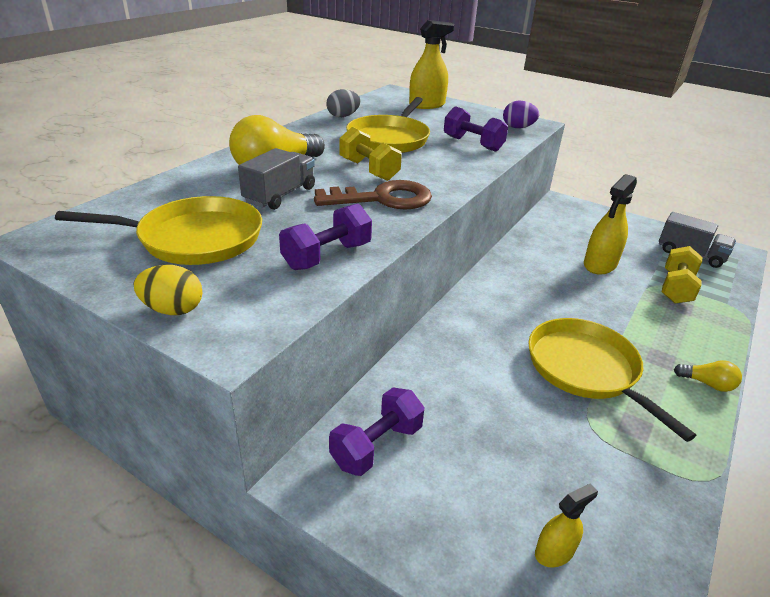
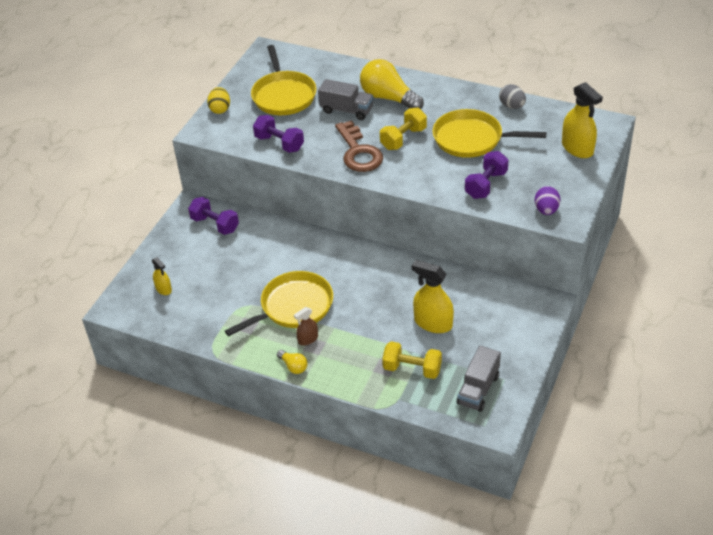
camera: 85 degrees right, 10 degrees up
(649, 363) = (308, 339): none -> brown spray bottle
(707, 384) = (293, 366): yellow light bulb -> yellow light bulb turned 60 degrees counterclockwise

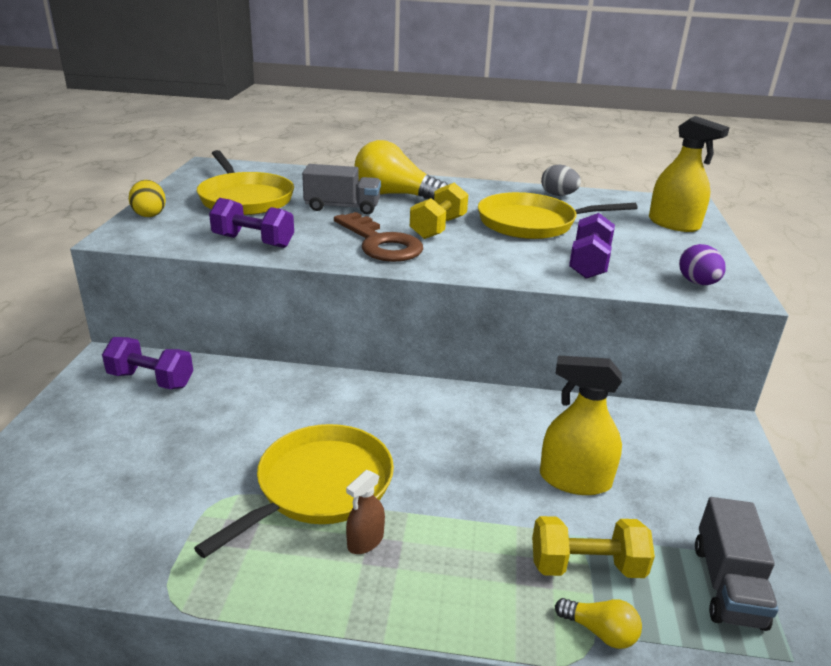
camera: 20 degrees left, 15 degrees down
(163, 289) = (55, 489): yellow spray bottle -> none
(293, 366) = (354, 601): yellow light bulb -> yellow light bulb (600, 632)

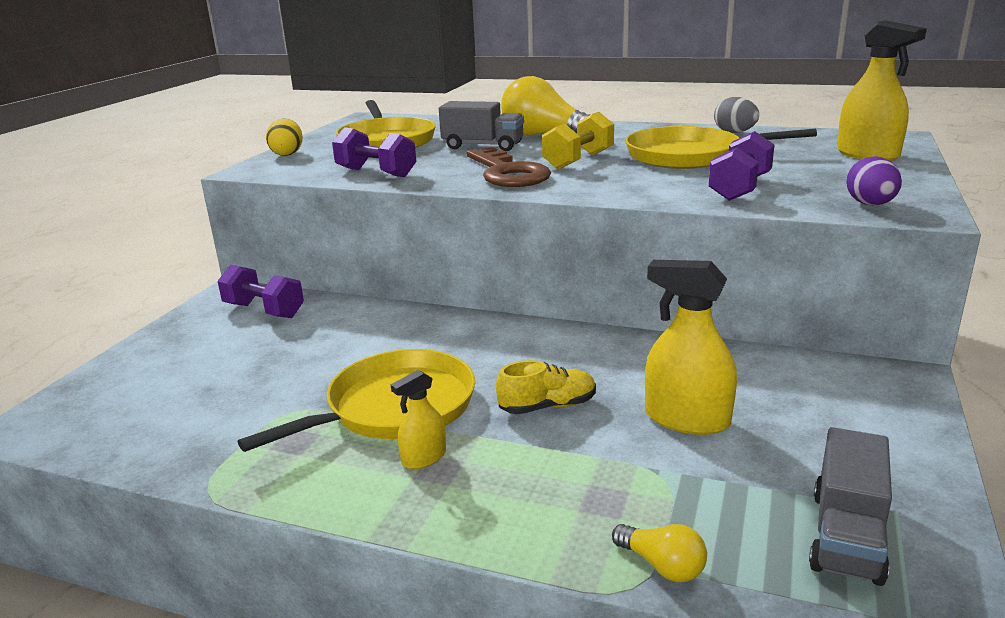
camera: 15 degrees right, 5 degrees down
(365, 541) = (424, 458): brown spray bottle -> yellow spray bottle
(456, 475) = (548, 406): none -> yellow shoe
(586, 566) = (669, 502): yellow dumbbell -> none

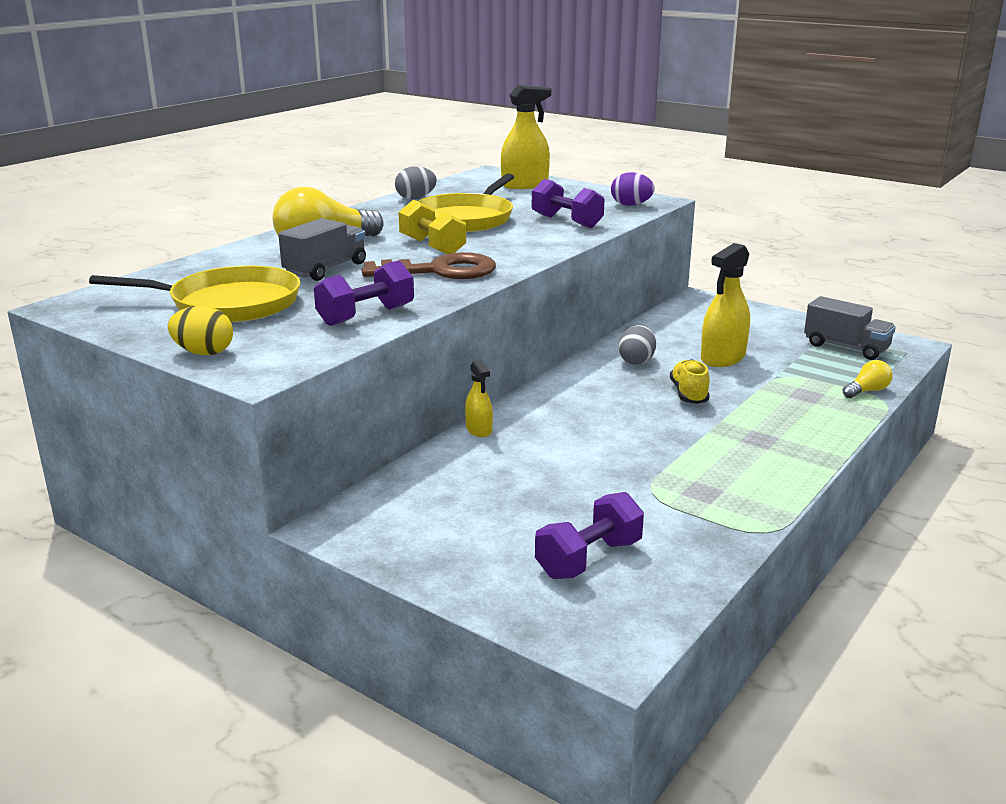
camera: 75 degrees left, 0 degrees up
(264, 310) = (410, 503): purple dumbbell -> purple dumbbell (588, 559)
(394, 407) = (665, 448): yellow pan -> none
(424, 458) = (743, 443): yellow spray bottle -> yellow spray bottle (479, 430)
(623, 362) = (636, 361): none -> grey egg

